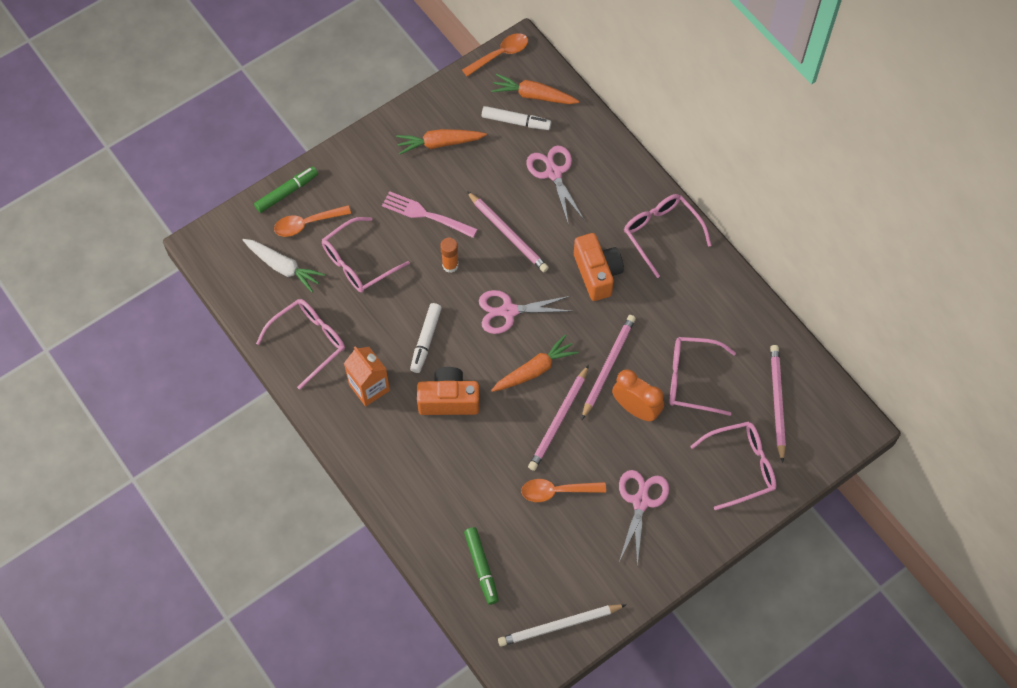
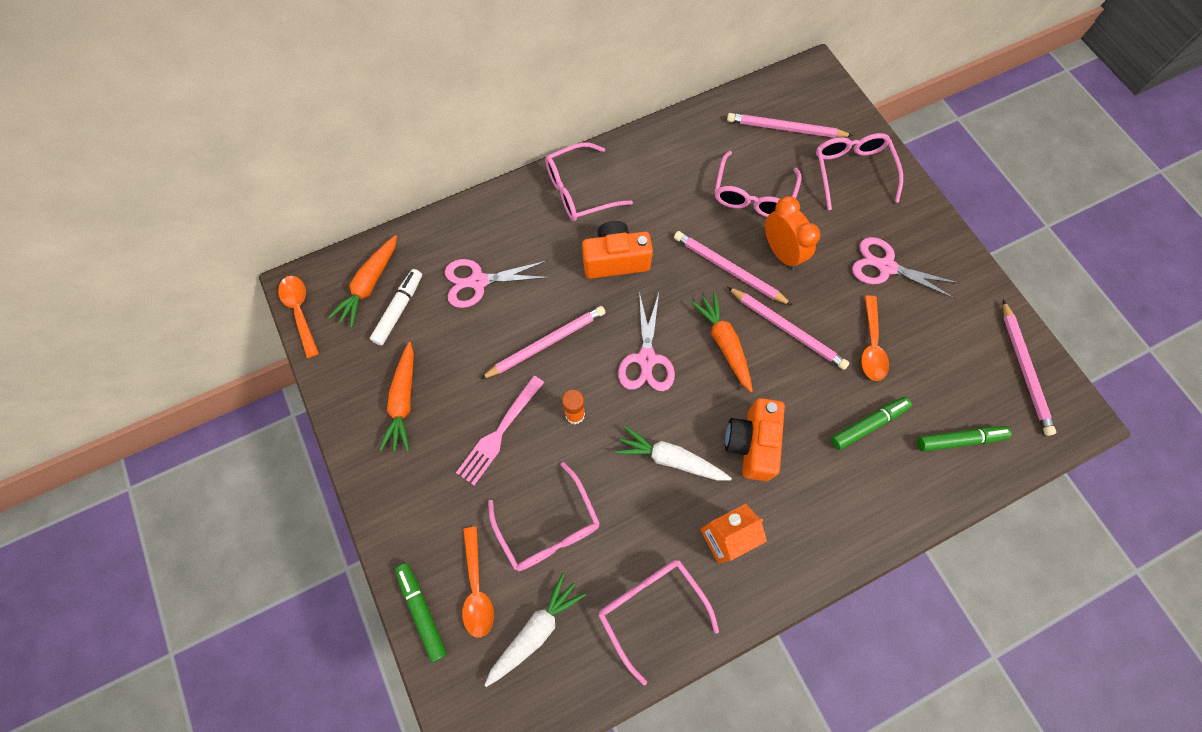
camera: 80 degrees left, 5 degrees up
(426, 340) = (670, 458): white marker -> white carrot
(482, 491) = (868, 424): none -> green marker
(559, 626) = (1024, 369): white pencil -> pink pencil
(636, 409) = (781, 252): orange clock -> orange clock turned 105 degrees clockwise

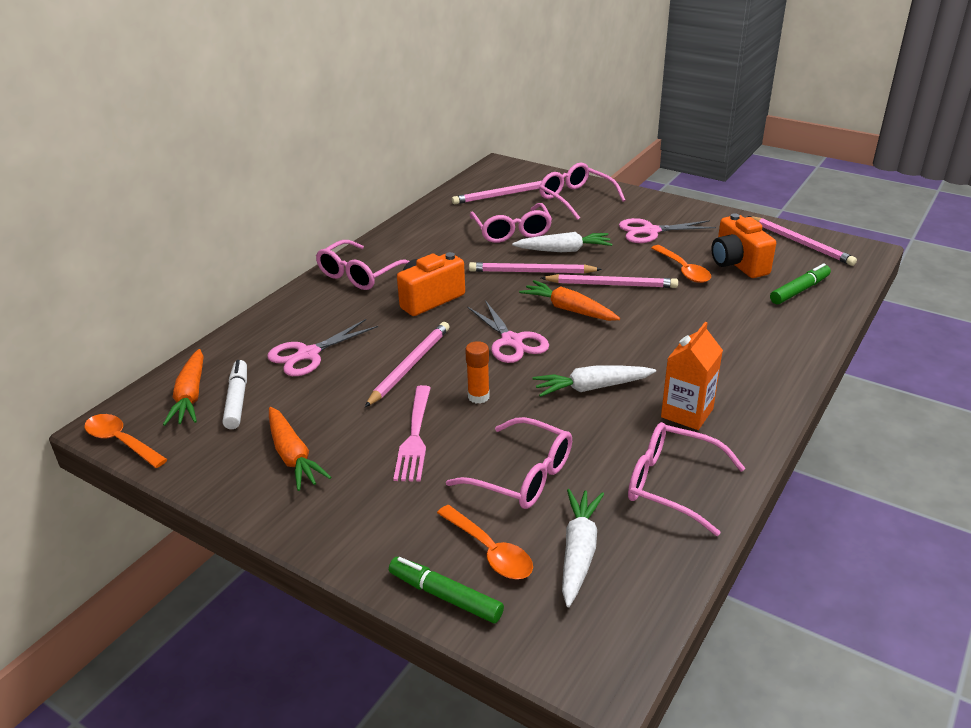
camera: 30 degrees left, 35 degrees down
(751, 443) = (650, 352): orange camera -> orange camera (737, 264)
(781, 252) = (564, 250): orange clock -> white carrot
(868, 424) = (727, 308): green marker -> none

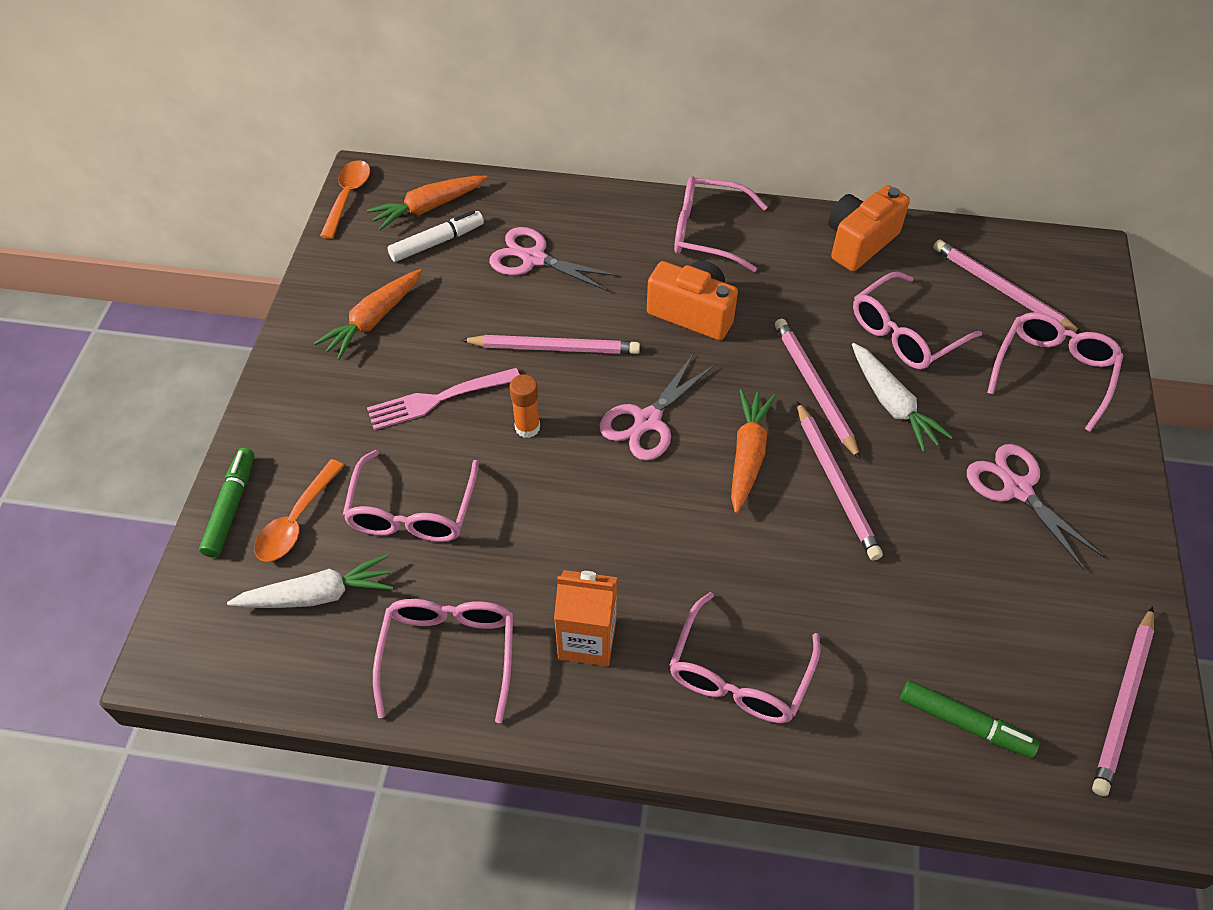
camera: 65 degrees right, 20 degrees up
(591, 388) = (592, 527): white carrot -> none
(683, 270) = (929, 557): orange spoon -> none
(737, 264) = (992, 624): orange camera -> orange camera (859, 242)
(739, 356) = (739, 673): none -> pink glasses

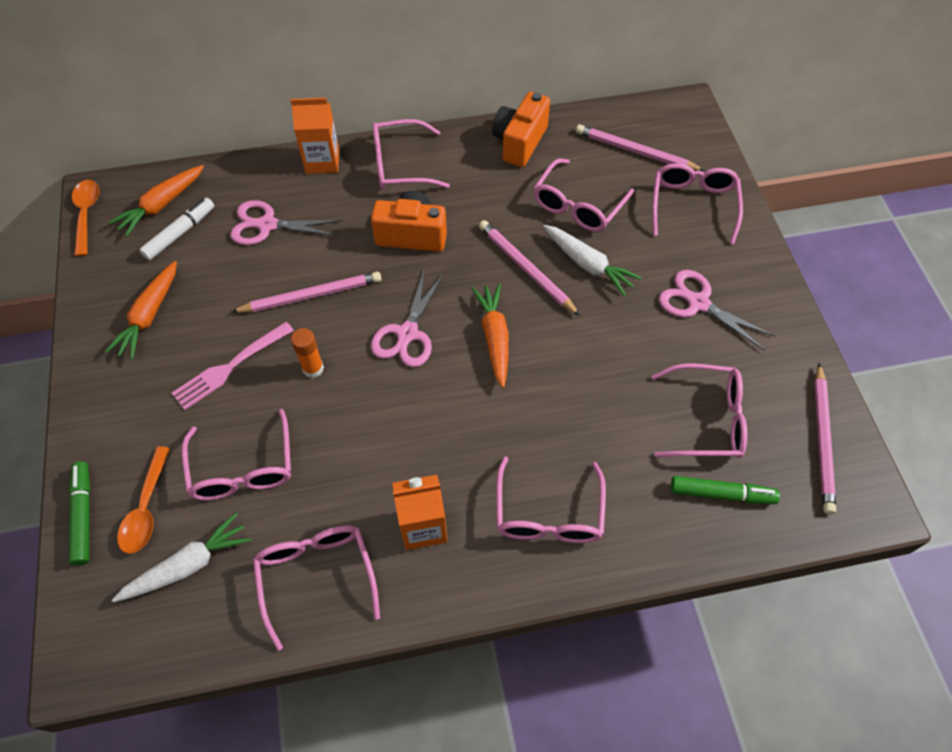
camera: 20 degrees left, 5 degrees up
(620, 205) = (322, 161): none -> orange carton
(836, 483) = (568, 339): pink pencil -> none
(976, 629) = (705, 419): none -> pink glasses

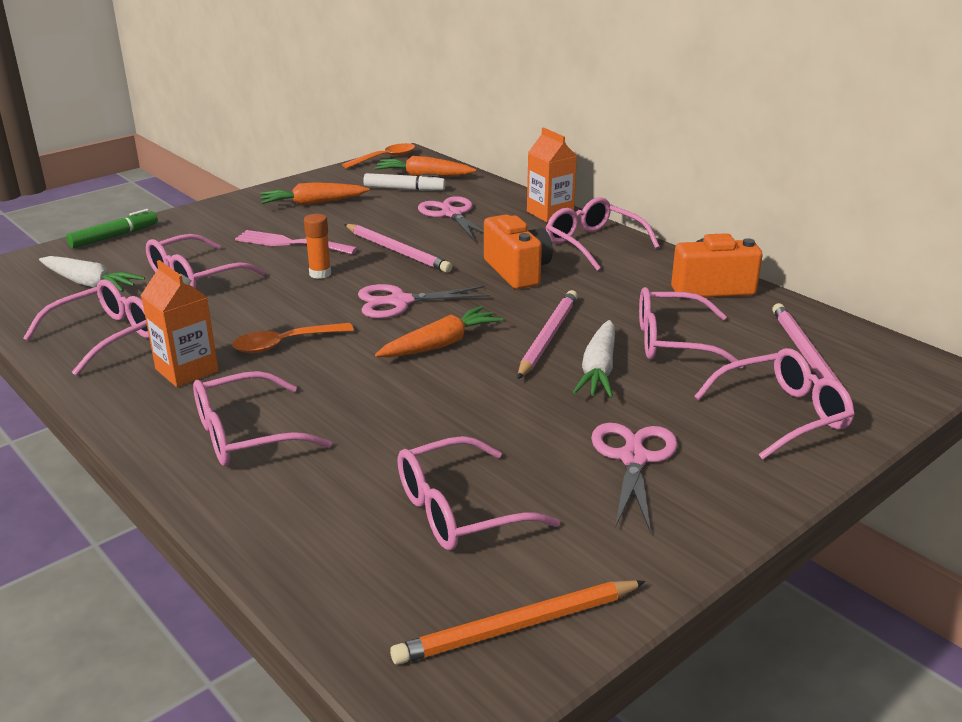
camera: 60 degrees right, 30 degrees down
(146, 508) = (133, 254): orange spoon -> orange spoon (285, 344)
(705, 419) = (460, 510): pink glasses -> pink glasses turned 90 degrees clockwise
(721, 494) = (357, 552): green marker -> none
(822, 440) = (518, 626): pink pencil -> orange pencil

